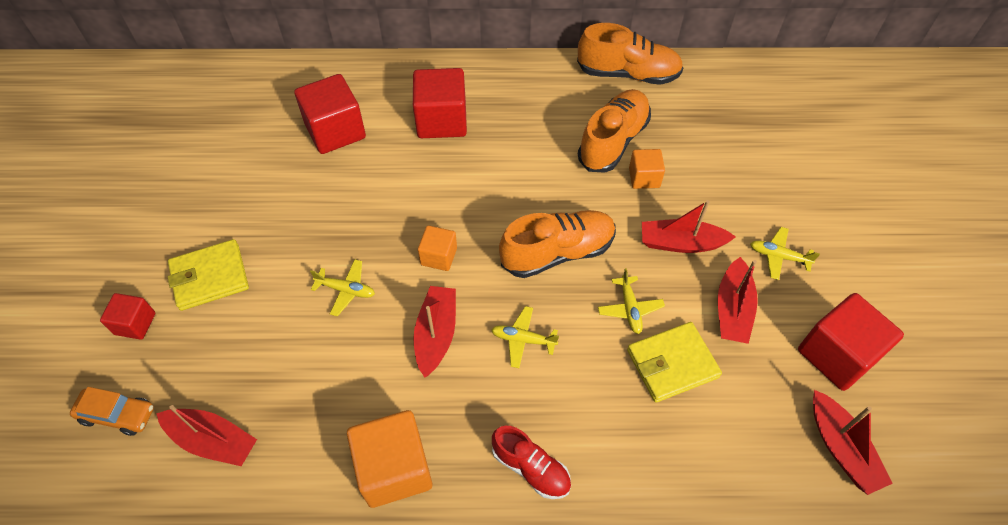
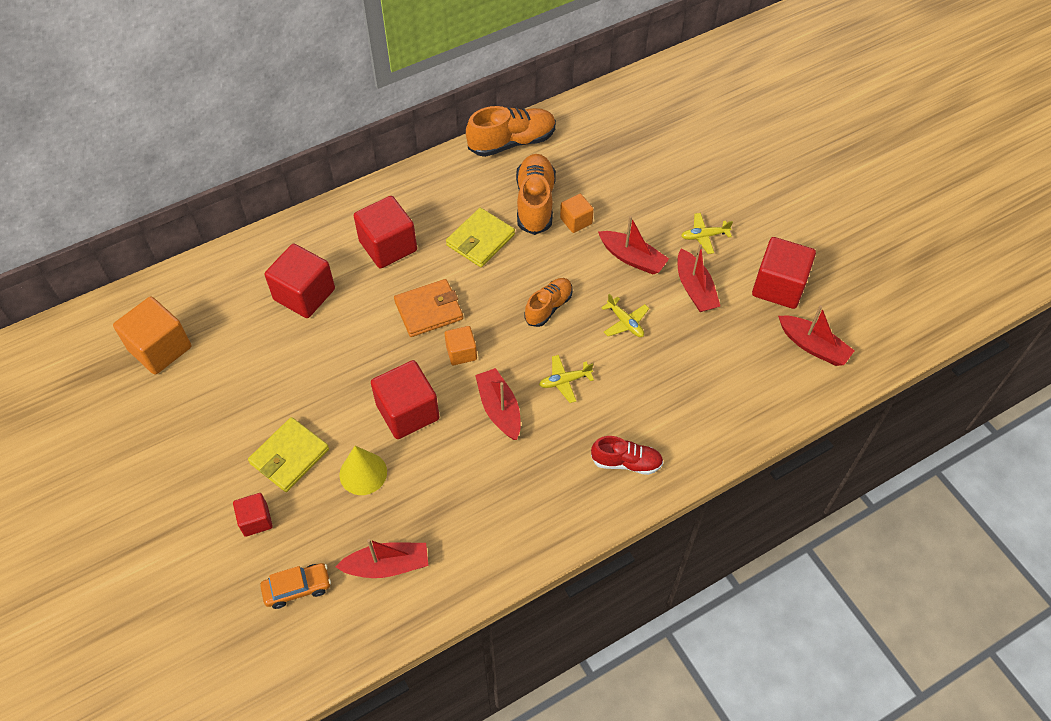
camera: 30 degrees left, 0 degrees up
(261, 330) = (363, 473): none -> yellow cone
(346, 290) = (407, 412): yellow plane -> red cube
(394, 469) = (534, 512): orange cube -> orange cube (160, 348)
(437, 199) = (429, 310): none -> orange wallet
(557, 253) = (548, 307): orange shoe -> orange shoe, size x0.63
(672, 364) = (677, 346): yellow wallet -> yellow wallet (480, 240)
(681, 243) = (632, 258): red boat -> red boat turned 120 degrees counterclockwise

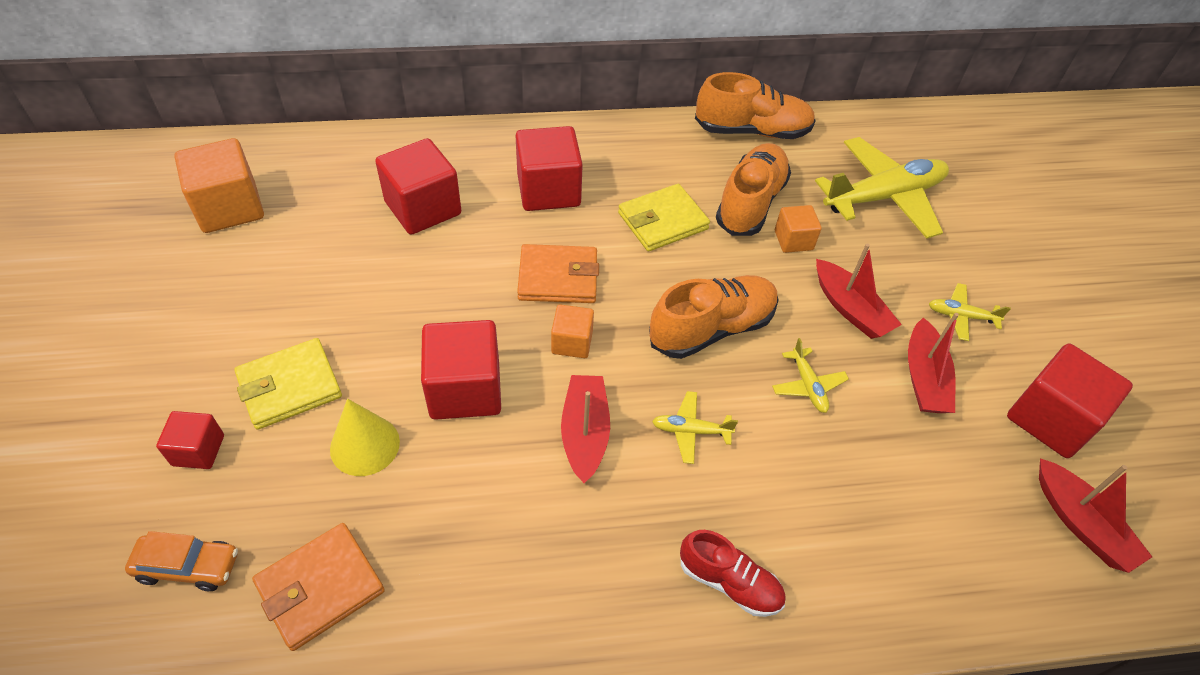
camera: 20 degrees right, 5 degrees down
(387, 565) = (320, 588): red boat -> orange wallet
(548, 307) = (712, 329): orange shoe -> orange shoe, size x1.58
(624, 164) = (883, 197): none -> yellow plane

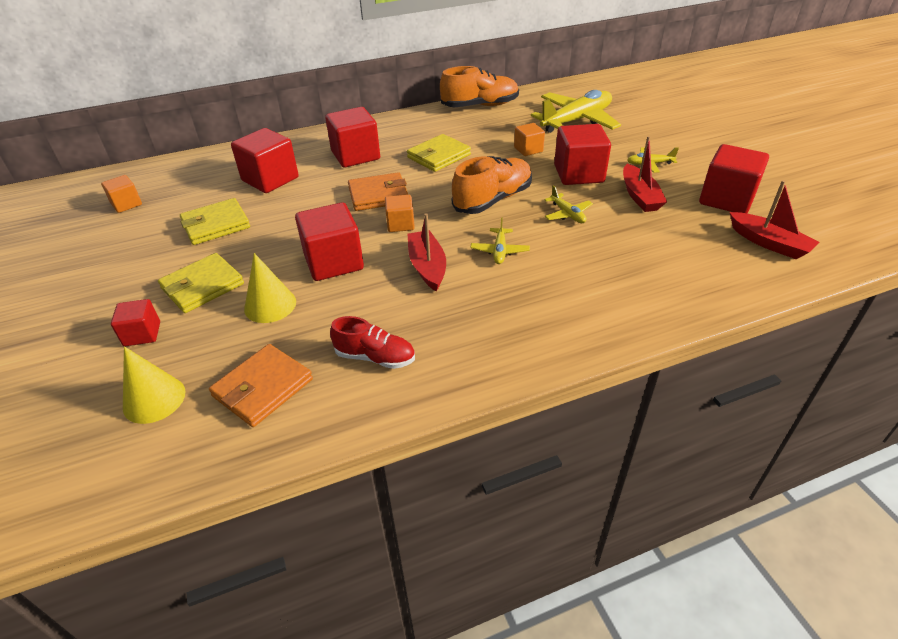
camera: 10 degrees left, 10 degrees down
(188, 566) = (154, 399): orange car -> yellow cone
(229, 208) = (126, 204): orange cube -> orange cube, size x0.56
(332, 277) = (216, 225): none -> yellow wallet
(691, 431) = (499, 251): yellow plane -> yellow plane turned 75 degrees counterclockwise
(729, 582) = (558, 320): red shoe -> red shoe (375, 357)
(750, 203) = (493, 138): orange shoe -> none
(850, 309) = (578, 174): red boat -> red cube

